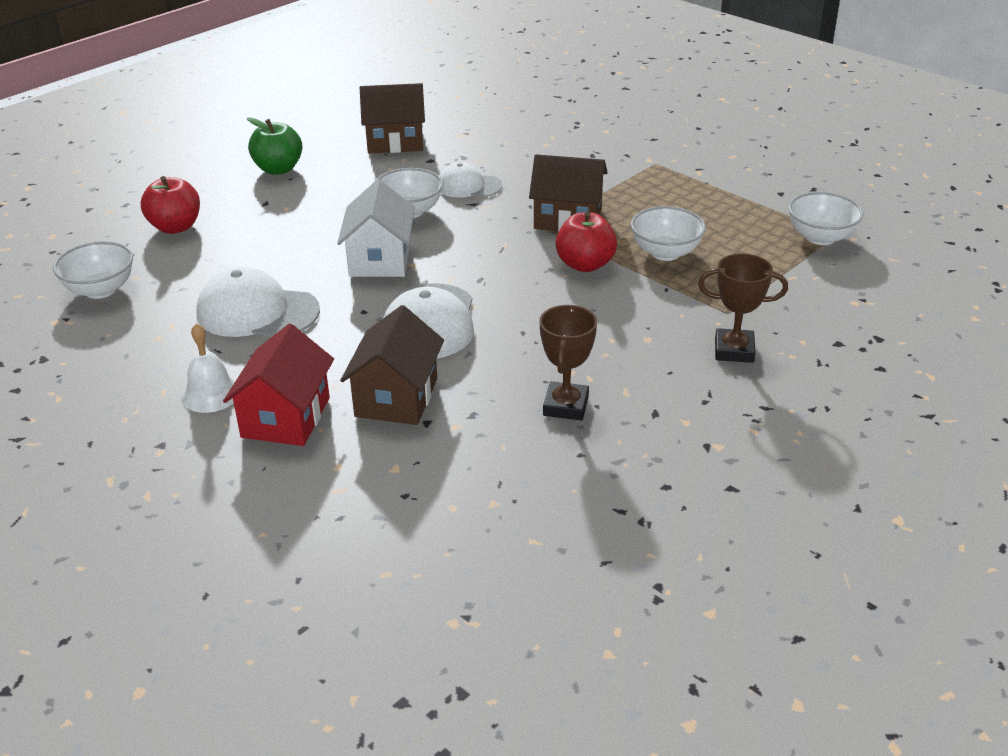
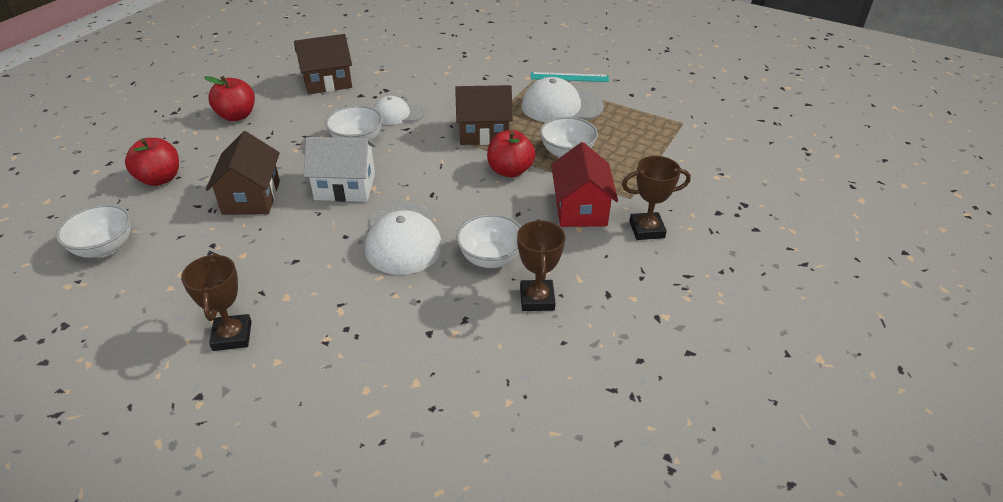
camera: 15 degrees left, 5 degrees up
(211, 393) = (232, 336): white bell -> brown trophy
(257, 312) = (253, 250): white cap -> white cap (561, 106)
(278, 169) = (237, 116): green apple -> red apple
(286, 417) = (306, 349): red house -> red house (580, 209)
(380, 259) = (345, 187): white house -> white house turned 75 degrees counterclockwise
(396, 397) = (397, 313): brown house -> brown house (251, 197)
(704, 164) = (569, 77): none -> turquoise ruler
(820, 237) = (672, 127): white bowl -> white bowl (491, 258)

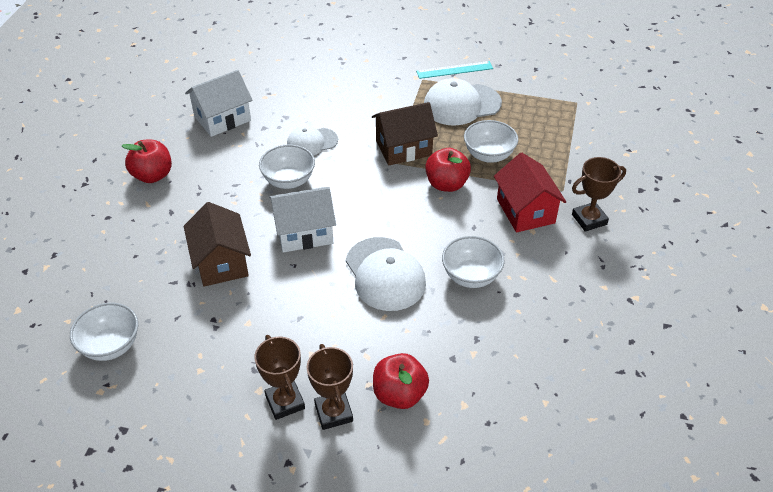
camera: 15 degrees left, 5 degrees up
(160, 179) = (118, 261): red apple -> red apple (399, 394)
(327, 82) = (222, 118): brown house -> white house
(537, 299) = (527, 306): brown trophy -> brown trophy (333, 412)

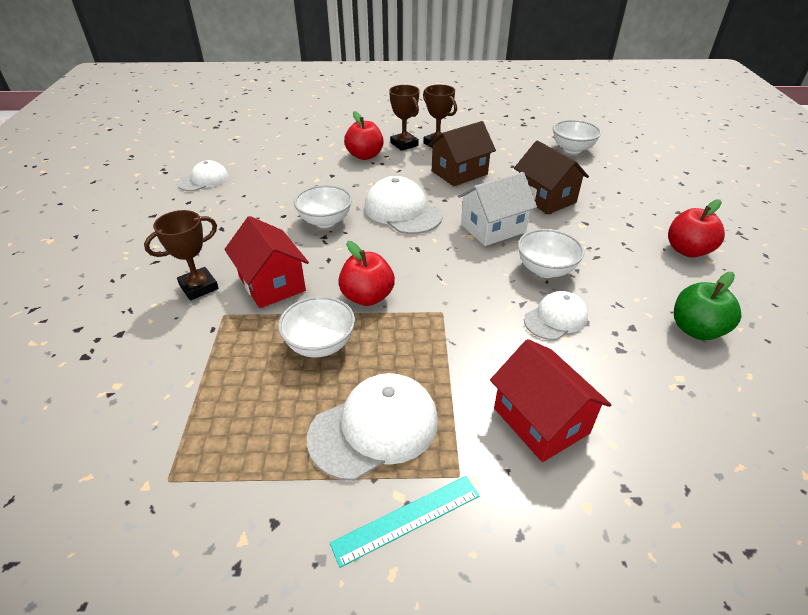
camera: 165 degrees right, 5 degrees down
(222, 118) = (696, 329): white house -> green apple
(365, 92) = (541, 420): none -> red house
(403, 148) = (436, 333): brown house -> brown house (459, 172)
(623, 383) = (204, 180): none -> white cap

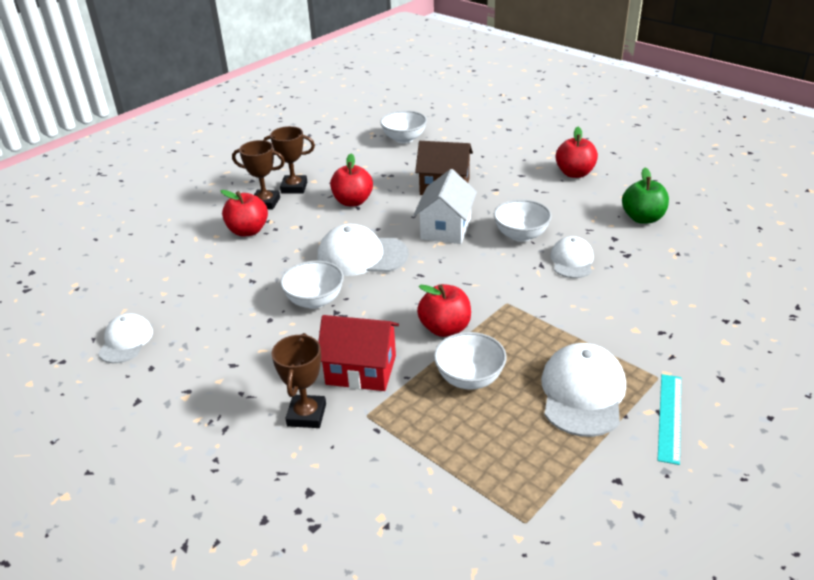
camera: 45 degrees left, 5 degrees down
(459, 172) = (353, 201): brown house -> red apple
(541, 420) = (649, 320): red house -> none

